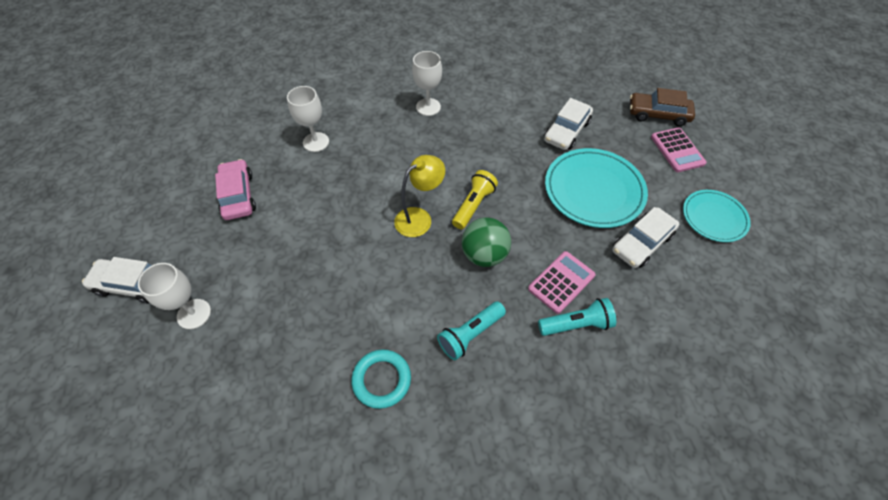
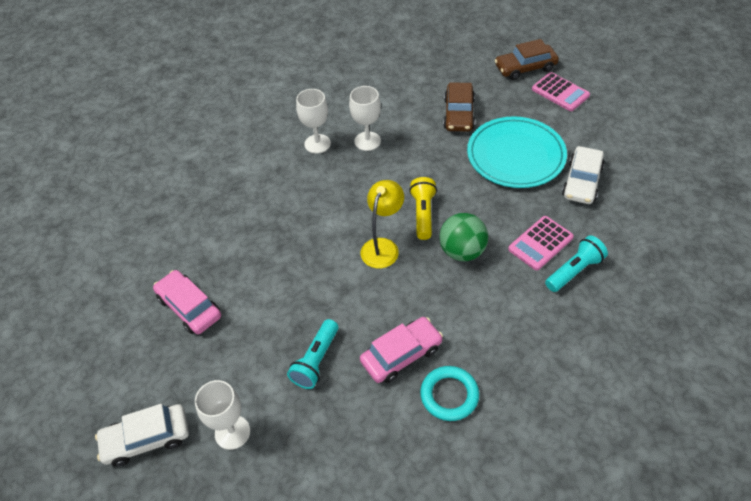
camera: 25 degrees left, 5 degrees down
(316, 142) = (230, 223): white goblet -> white goblet (367, 141)
(368, 321) = (401, 355): none -> pink car
(470, 334) = (496, 321): turquoise flashlight -> turquoise flashlight (316, 361)
(561, 282) = (540, 243): pink calculator -> pink calculator turned 150 degrees counterclockwise
(566, 131) = (459, 114): white car -> brown car
(714, 217) = (623, 136): turquoise plate -> none

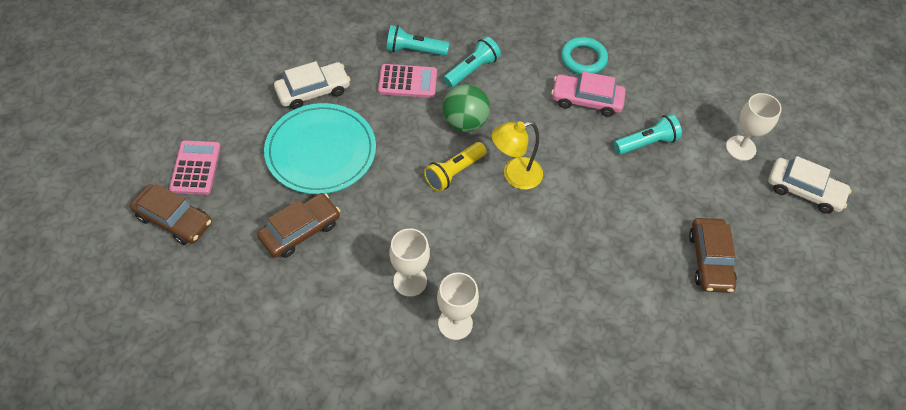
camera: 140 degrees left, 5 degrees up
(189, 307) = (709, 260): pink car -> brown car
(515, 296) = (472, 70): none -> turquoise flashlight

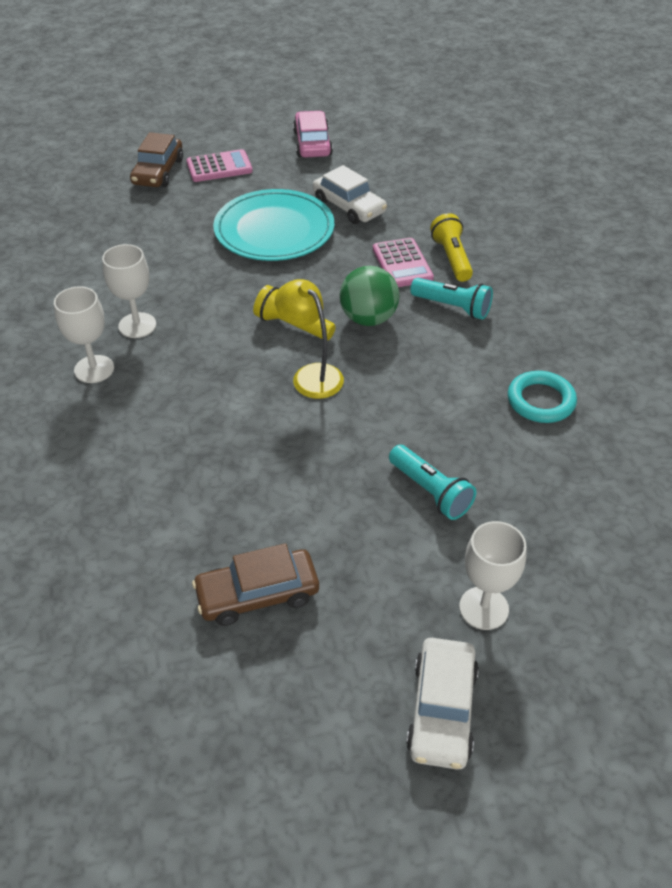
camera: 75 degrees right, 10 degrees down
(300, 230) = (173, 242): brown car -> none
(414, 50) = (451, 258): turquoise flashlight -> yellow flashlight
(586, 100) = (469, 417): pink car -> pink car (312, 143)

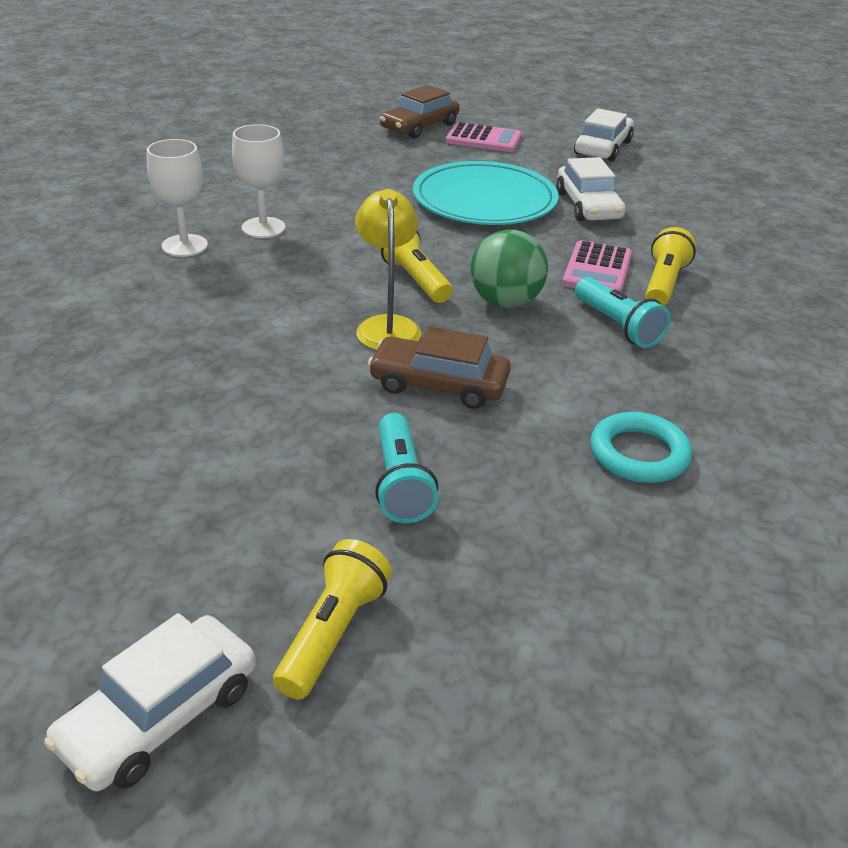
camera: 30 degrees right, 10 degrees down
(257, 594) = (104, 490): brown car -> brown car (439, 384)
(312, 143) = (603, 148): pink car -> white car
(483, 608) = (333, 633): white goblet -> yellow flashlight

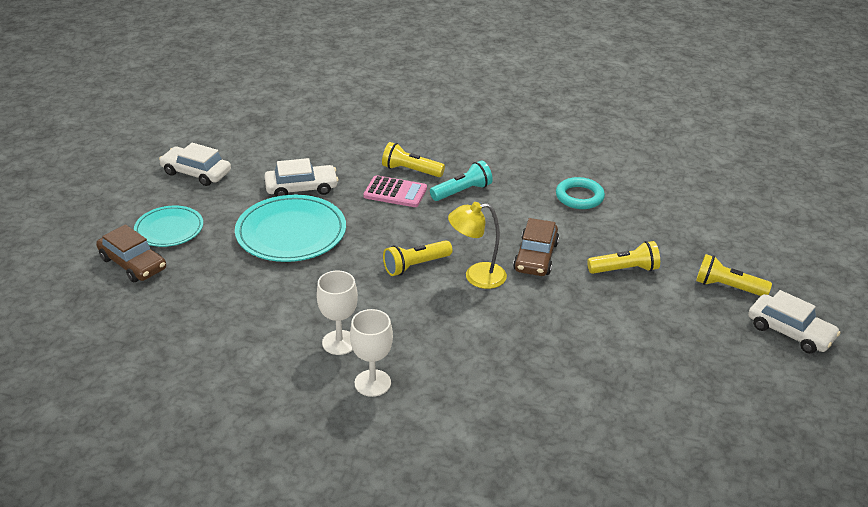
camera: 90 degrees left, 0 degrees up
(401, 484) = (625, 269): turquoise flashlight -> yellow flashlight
(483, 139) = (169, 229): pink calculator -> turquoise plate
(505, 302) = (440, 230): green ball -> none

